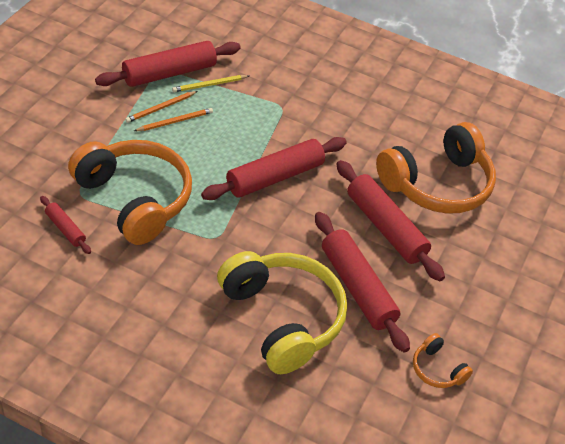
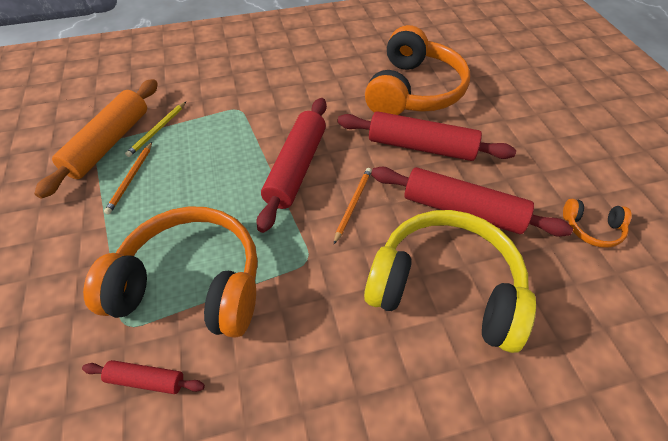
camera: 35 degrees left, 5 degrees up
(169, 73) = (109, 143): red rolling pin -> orange rolling pin
(175, 121) = (157, 181): orange pencil -> orange pencil (353, 204)

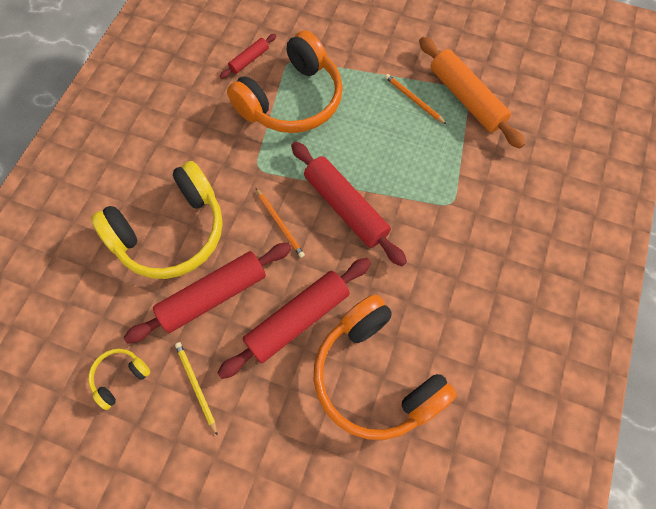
camera: 125 degrees right, 15 degrees up
(157, 130) = (461, 134): yellow pencil -> yellow pencil (196, 386)
(592, 228) = (120, 377): orange headphones -> yellow headphones

